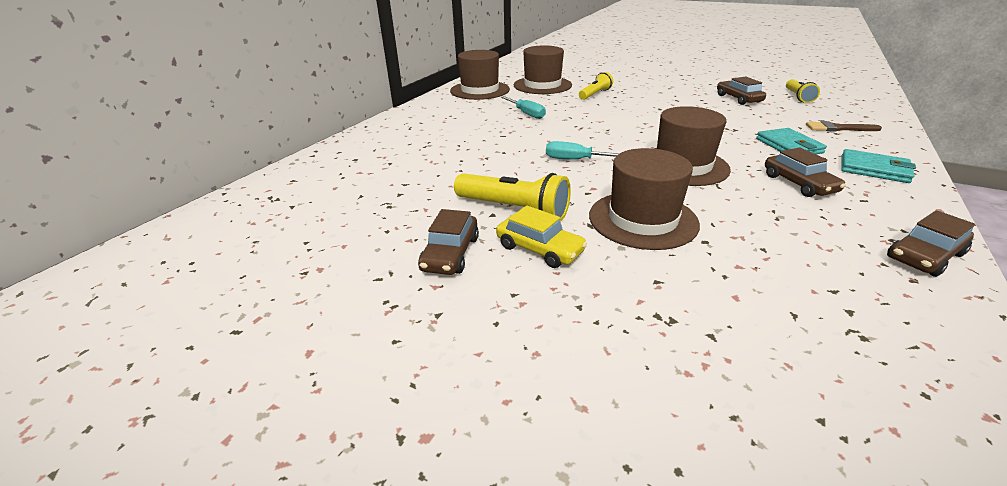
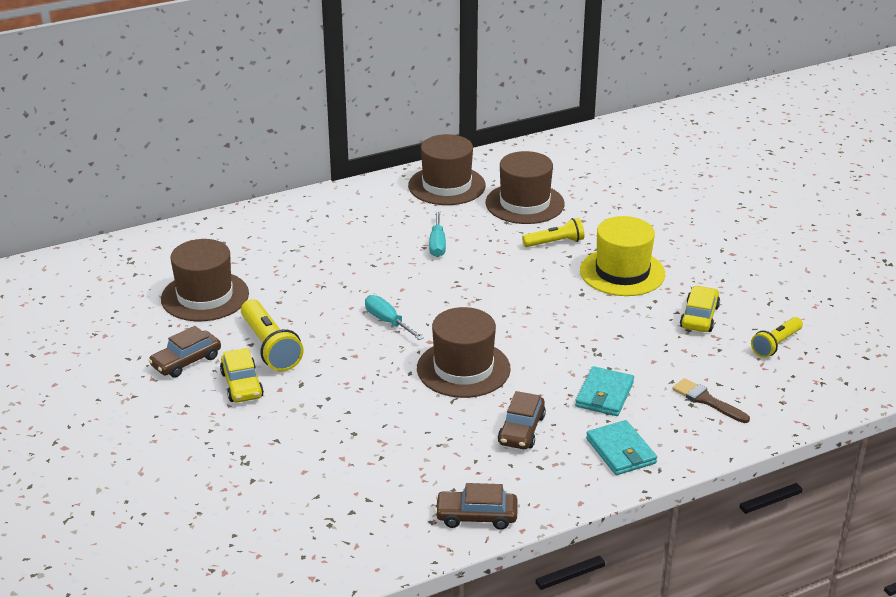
camera: 35 degrees right, 0 degrees up
(642, 219) = (342, 398): brown hat -> brown hat (205, 296)
(658, 95) = (622, 272): none -> yellow hat
(738, 98) = (699, 317): brown car -> yellow car

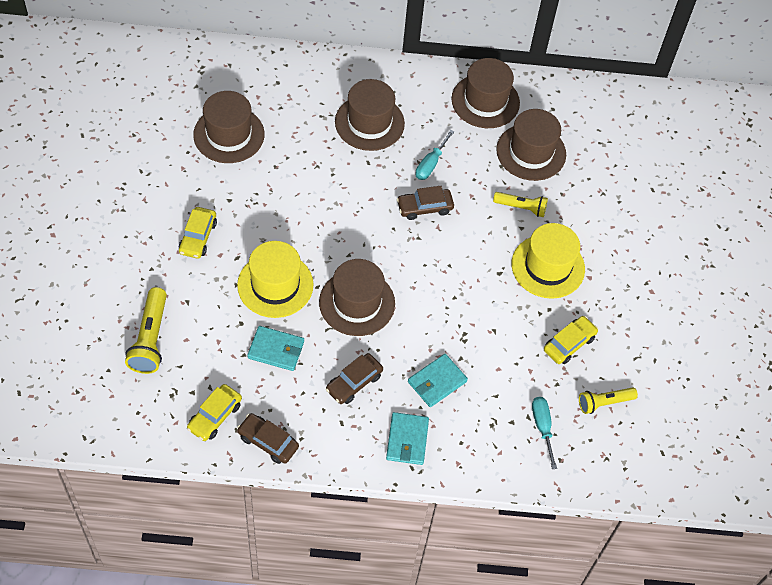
camera: 25 degrees right, 25 degrees up
(186, 361) = (176, 194): brown car -> brown car (424, 207)
(270, 347) = (240, 210): yellow flashlight -> yellow flashlight (150, 338)
(347, 237) = (369, 123): none -> brown hat
(363, 389) = (275, 285): none -> yellow hat
(388, 321) = (337, 227): turquoise screwdriver -> turquoise screwdriver (542, 427)
(396, 521) = (215, 416): none -> yellow car
(413, 438) = (276, 350): none -> turquoise wallet
(707, 401) = (506, 428): brown brush -> none

